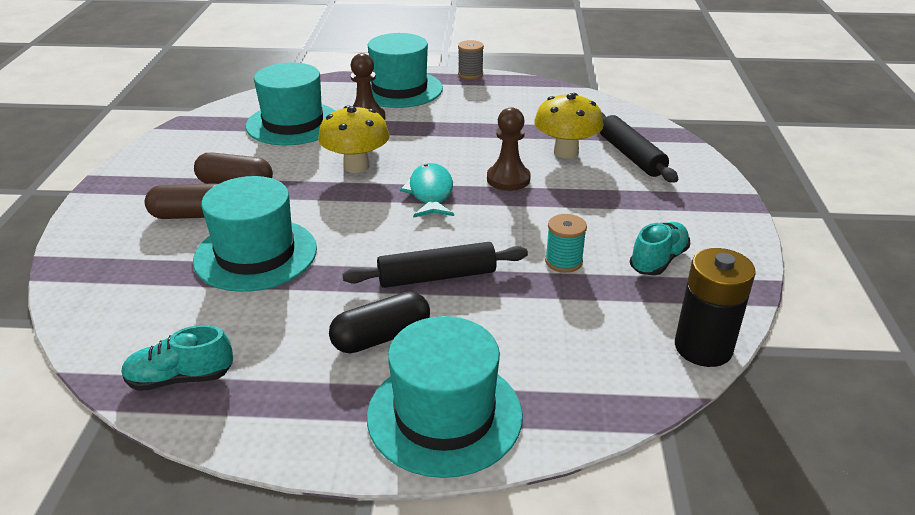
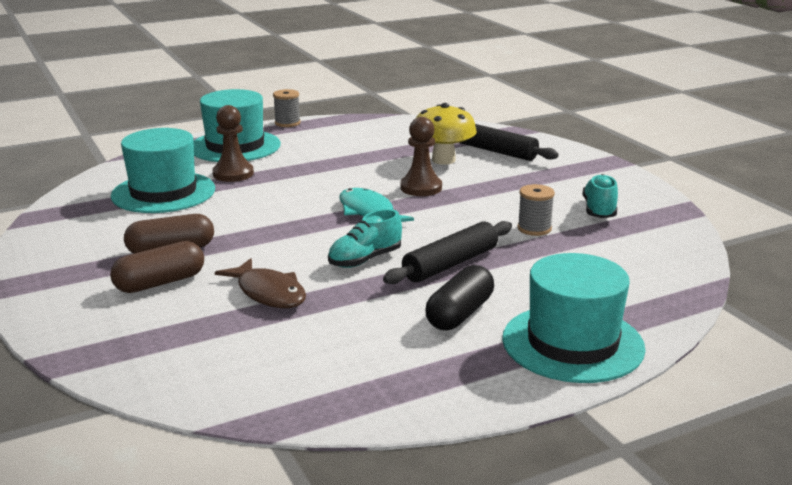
camera: 30 degrees left, 10 degrees down
(180, 378) = (325, 394): turquoise shoe -> turquoise shoe (365, 260)
(255, 254) = (268, 293): turquoise hat -> brown fish
(356, 166) = (274, 209): yellow mushroom -> none
(563, 262) = (534, 228): turquoise spool -> grey spool
(703, 348) = (691, 251): black battery -> none

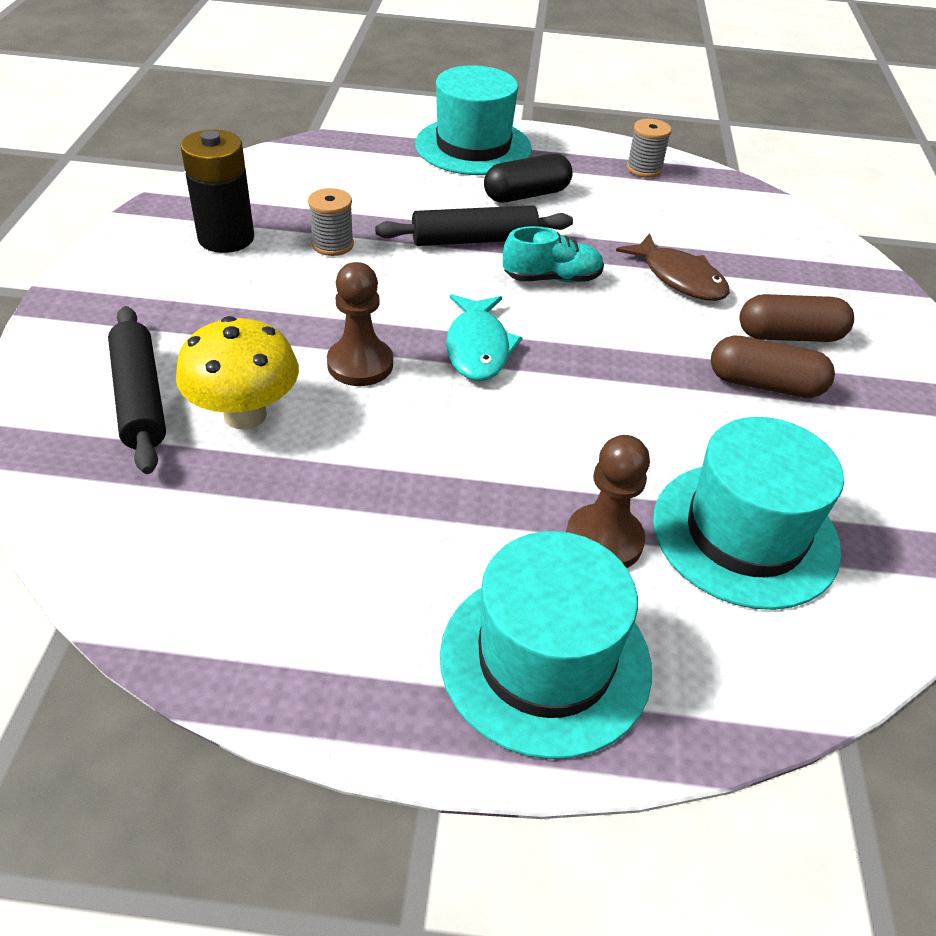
camera: 150 degrees left, 20 degrees up
(268, 293) = (679, 278): brown fish -> brown fish turned 150 degrees clockwise
(287, 123) = (357, 733): grey spool -> grey spool (644, 169)
(599, 210) = (226, 238): turquoise shoe -> black battery

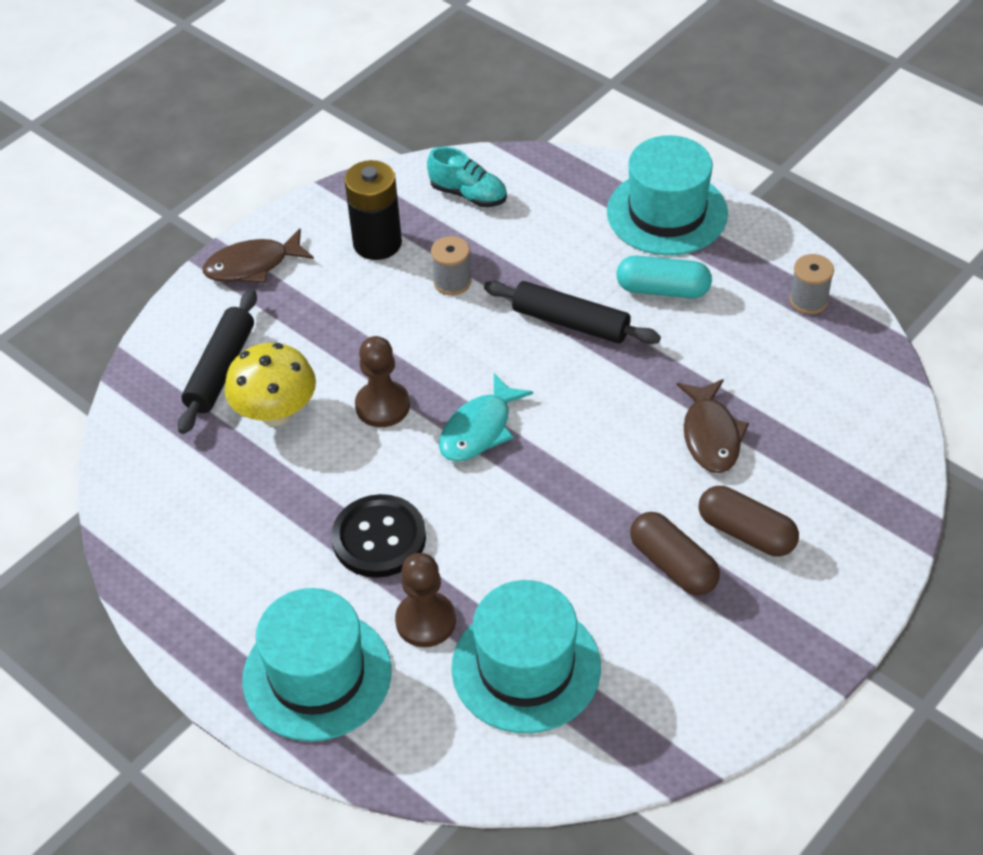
camera: 40 degrees right, 5 degrees up
(99, 295) = (253, 265): none -> brown fish
(474, 483) = (379, 538): none -> black button
(526, 195) = (663, 289): black capsule -> turquoise capsule
(552, 278) = (599, 389): turquoise shoe -> turquoise shoe (468, 194)

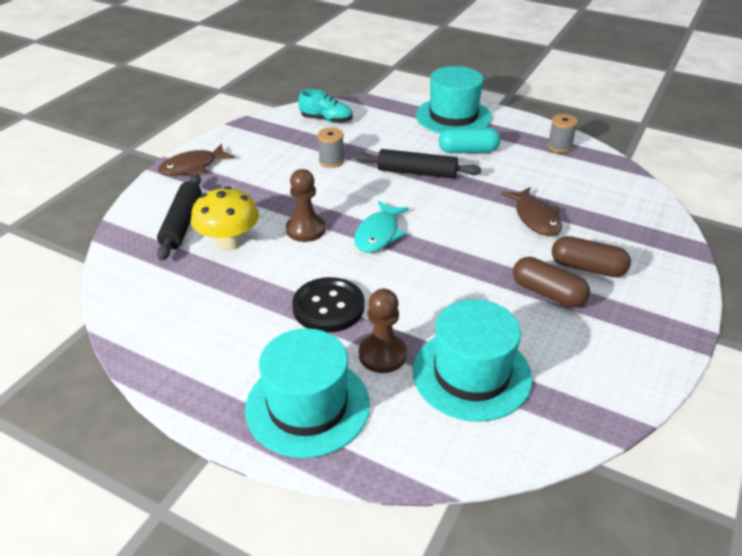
camera: 15 degrees left, 10 degrees down
(377, 243) = (275, 148): black battery -> none

